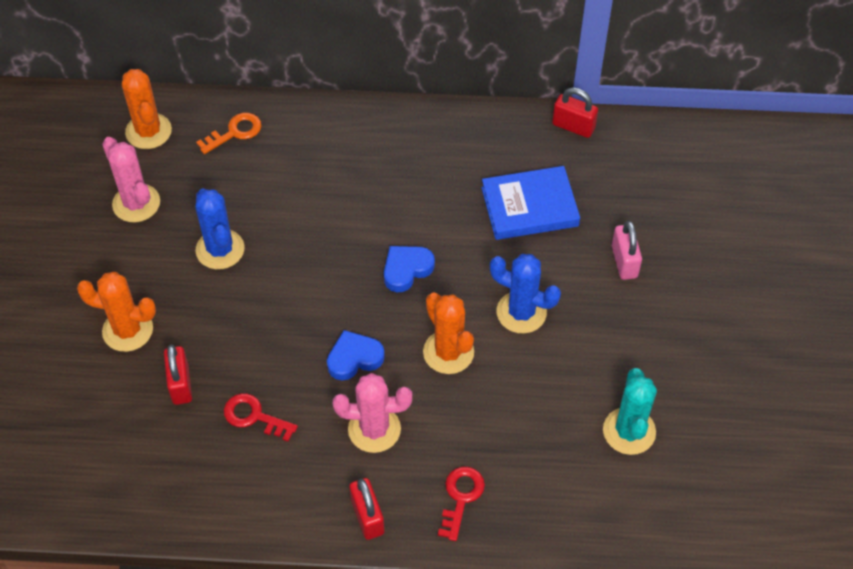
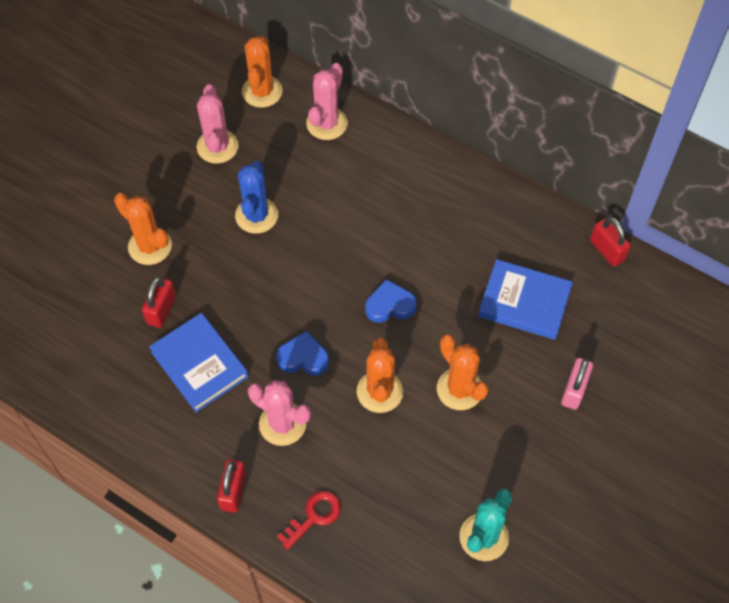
camera: 30 degrees right, 5 degrees up
(234, 132) = (327, 123): orange key -> pink cactus
(254, 416) = (199, 364): red key -> blue book
(521, 312) = (459, 389): blue cactus -> orange cactus

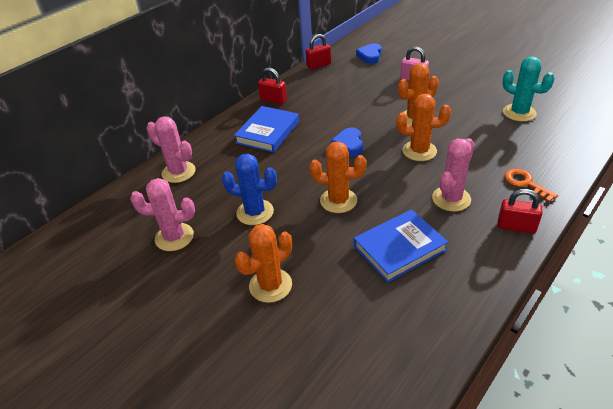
camera: 80 degrees left, 20 degrees down
(161, 310) = (342, 275): red padlock -> red padlock (273, 100)
(262, 91) = (128, 208): orange cactus -> orange cactus (338, 201)
(303, 357) = (392, 187): blue heart -> blue heart (370, 56)
(314, 516) = (525, 183): red key -> orange key
(524, 302) = (351, 93): blue book -> blue book (268, 132)

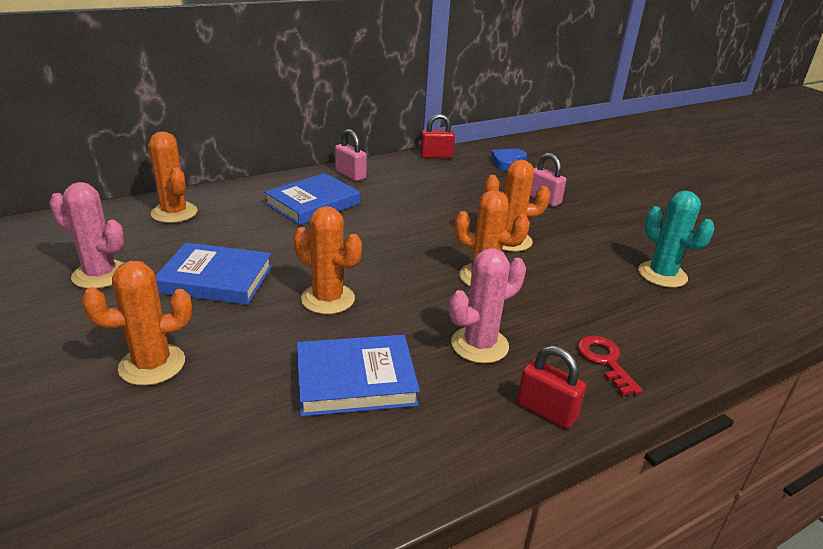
camera: 15 degrees right, 10 degrees down
(178, 172) = (174, 213): pink cactus -> orange cactus
(255, 212) = (216, 279): blue cactus -> blue book
(273, 100) = (350, 175): red padlock -> pink padlock
(349, 145) = (398, 244): blue heart -> none
(525, 183) = (605, 361): orange key -> red key

